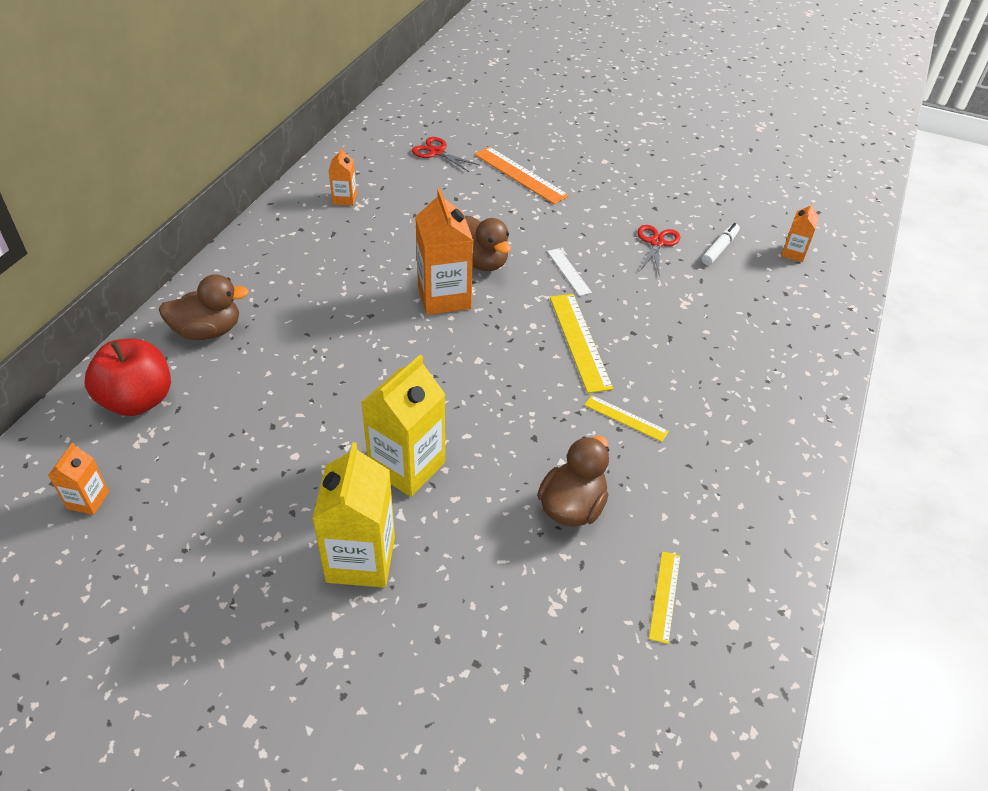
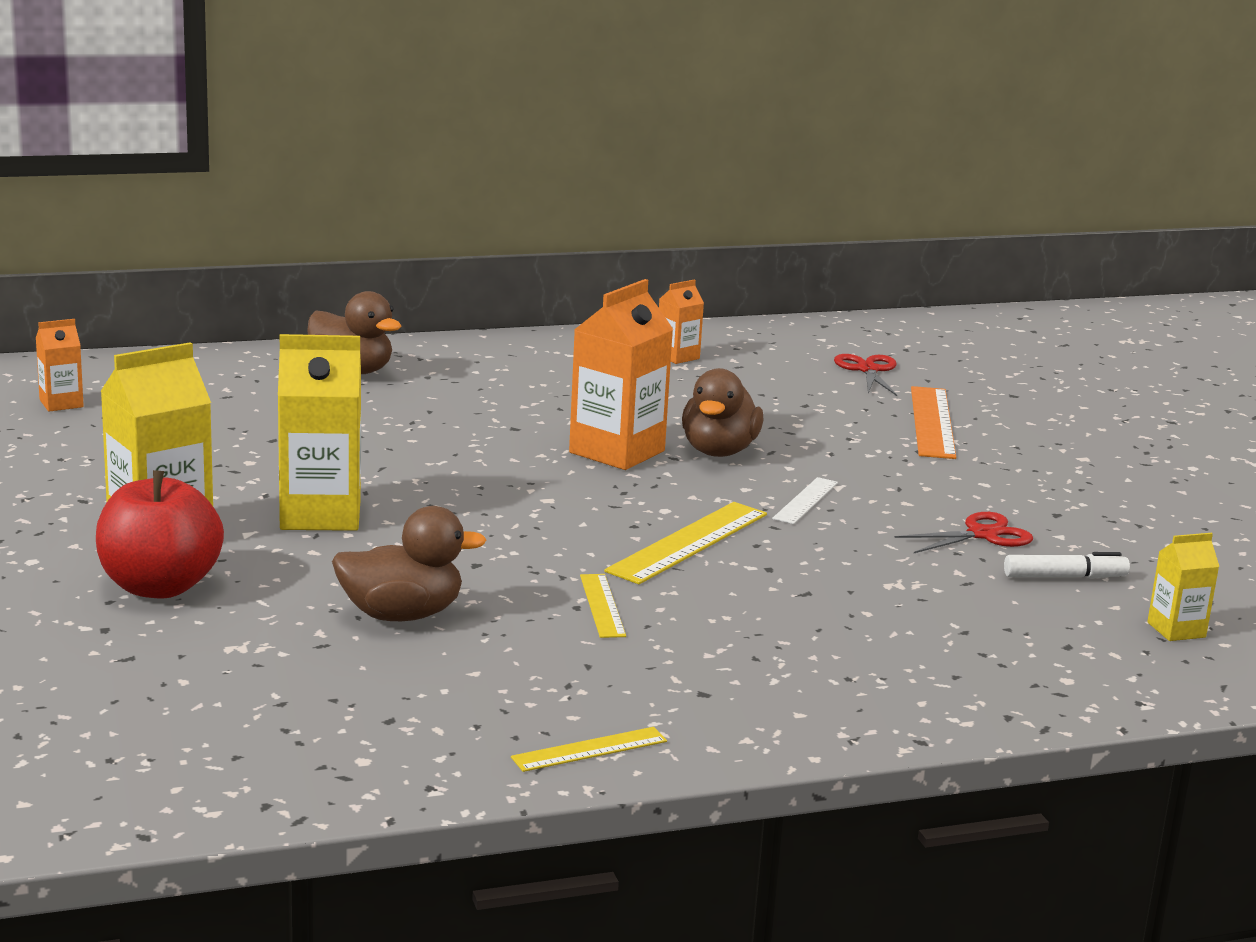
camera: 50 degrees right, 25 degrees down
(138, 400) = (210, 378): red apple -> red apple (160, 587)
(665, 596) = (345, 705): yellow ruler -> yellow ruler (589, 749)
(793, 253) = (1176, 630): orange carton -> yellow carton

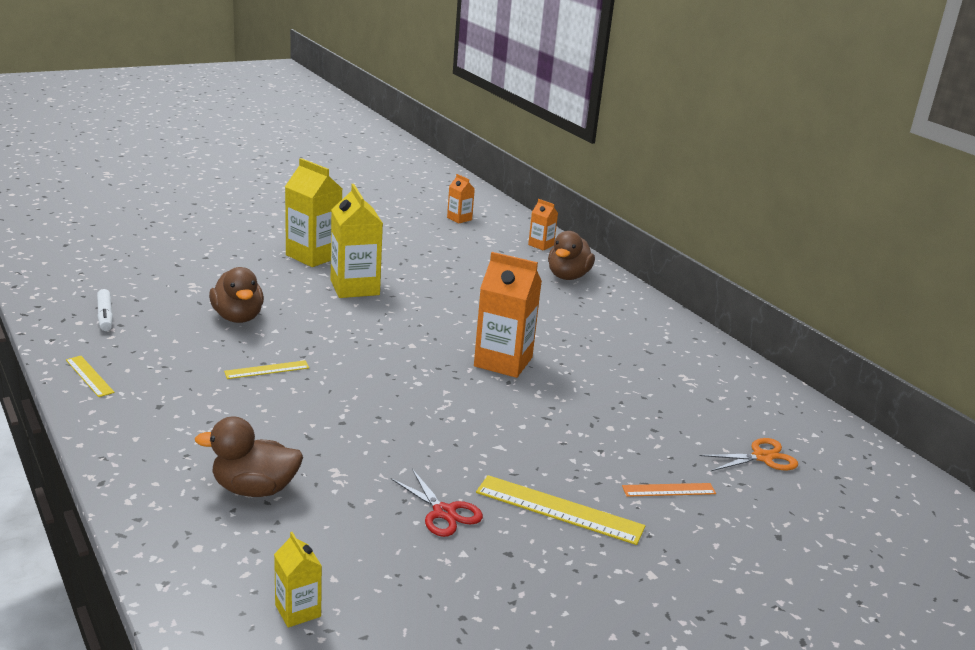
camera: 75 degrees right, 5 degrees up
(160, 587) = (253, 262): red apple -> none
(677, 357) = (703, 375): orange carton -> orange carton (541, 245)
(688, 542) = (369, 392): yellow ruler -> yellow ruler (559, 509)
(719, 451) = (531, 397): brown duck -> brown duck (255, 489)
(805, 500) = (464, 433): white ruler -> none
(868, 370) = (762, 457): red scissors -> orange scissors
(932, 422) = (668, 490): orange ruler -> orange ruler, size x0.57
(1065, 577) = (380, 553): white marker -> white marker (105, 316)

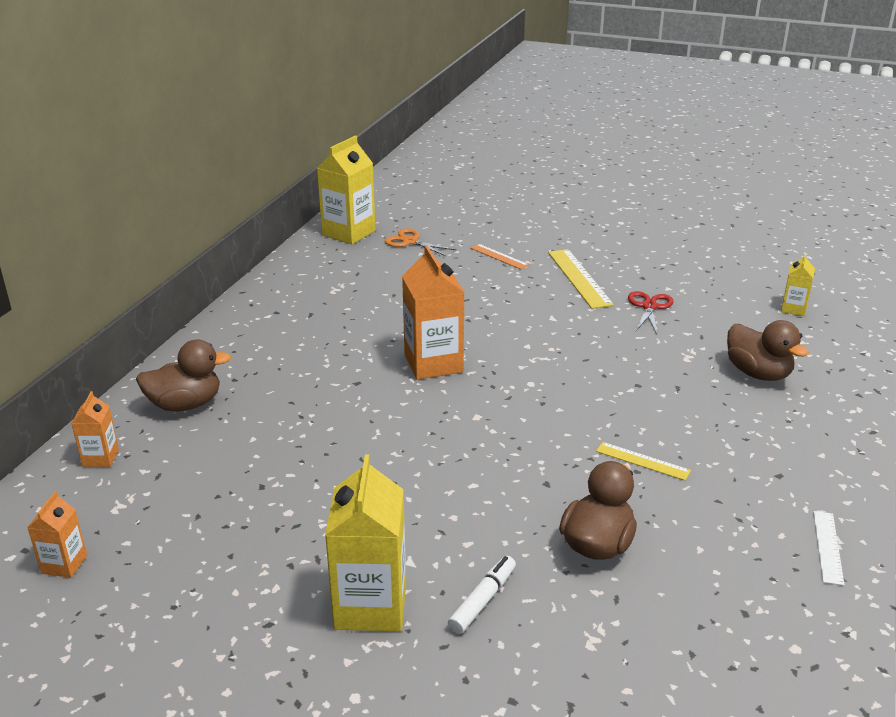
camera: 125 degrees left, 5 degrees up
(89, 376) = (828, 547): yellow ruler -> white ruler
(105, 316) = (754, 641): white marker -> white marker (482, 600)
(355, 287) = (412, 516): yellow carton -> yellow carton (349, 233)

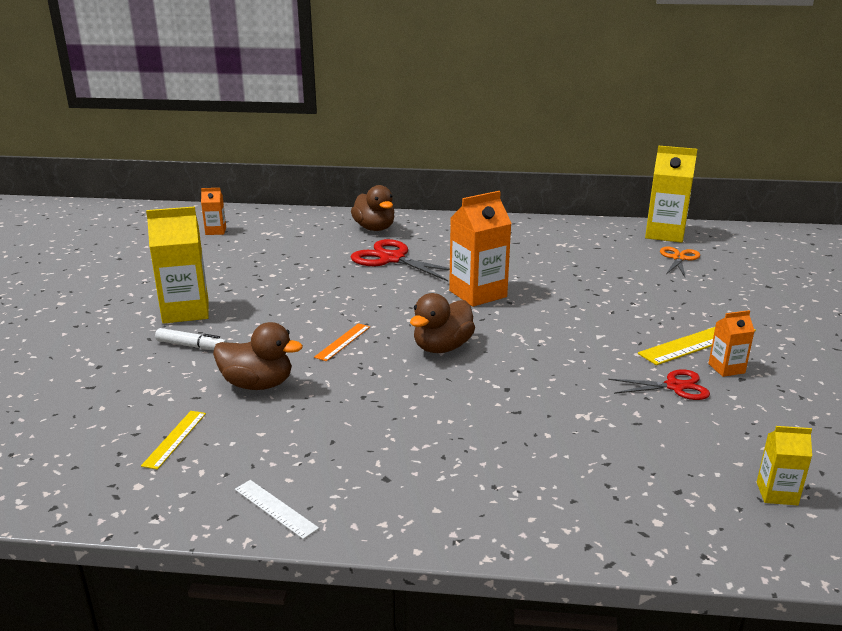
camera: 75 degrees right, 5 degrees down
(100, 458) = (310, 220): orange carton -> orange carton (726, 368)
(301, 405) = (392, 259): none -> red scissors
(499, 256) = (697, 298): orange ruler -> orange ruler (343, 342)
(642, 461) = (379, 398): yellow ruler -> yellow ruler (175, 439)
(758, 373) = (582, 463): brown duck -> brown duck (442, 347)
(828, 547) = (275, 508): white ruler -> white ruler turned 45 degrees clockwise

